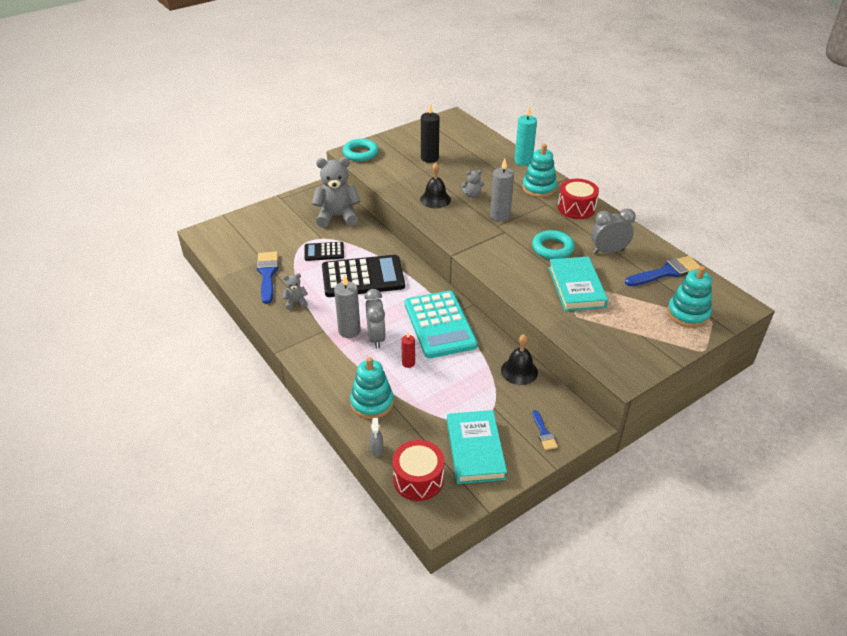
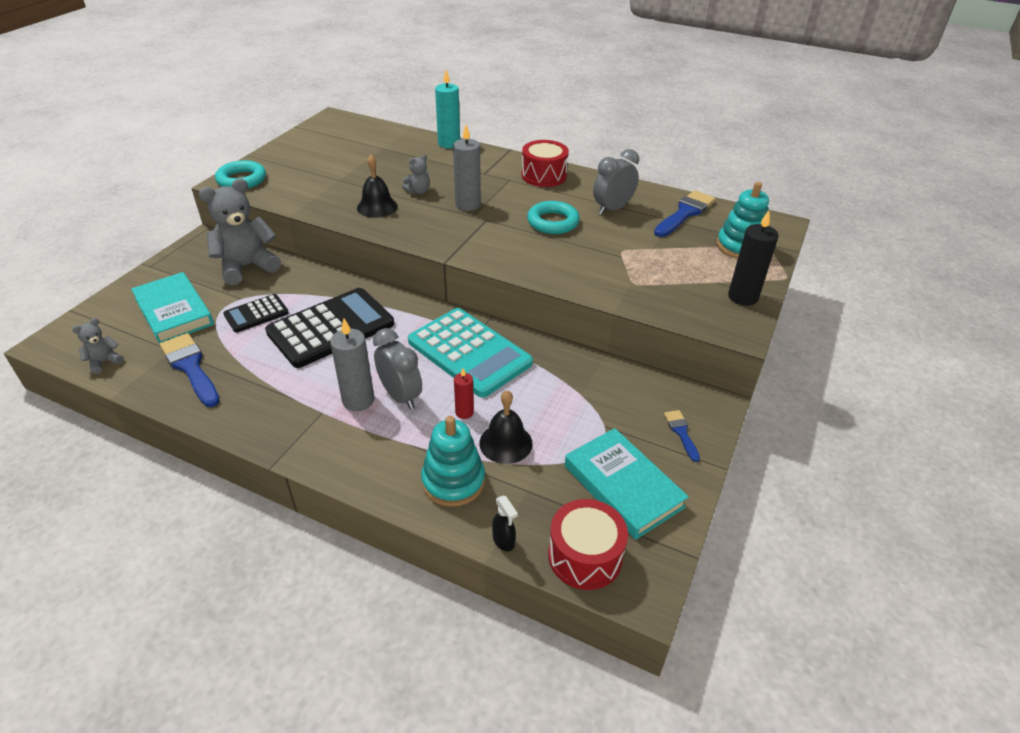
camera: 30 degrees left, 0 degrees up
(296, 302) = (257, 390): grey teddy bear -> grey teddy bear (104, 362)
(377, 449) = (503, 541): grey spray bottle -> black spray bottle
(429, 158) = (336, 165): black candle -> black candle (743, 297)
(519, 371) = (600, 372): black bell -> black bell (505, 443)
(539, 188) = (488, 166): turquoise stacking toy -> none
(544, 433) = (681, 432): blue brush -> blue brush turned 150 degrees counterclockwise
(576, 287) = (611, 254): turquoise book -> turquoise book (174, 312)

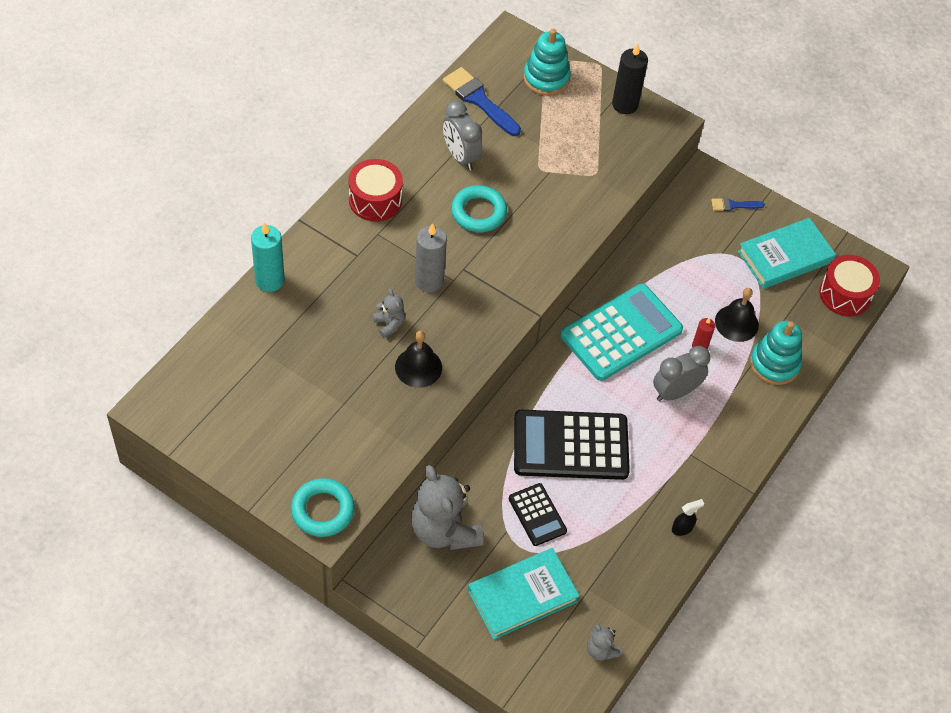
camera: 85 degrees left, 15 degrees up
(190, 367) = (617, 568): blue brush -> none
(331, 328) = (570, 445): black calculator -> black calculator turned 60 degrees counterclockwise
(358, 400) = (677, 425): grey candle -> none
(503, 541) = (831, 340): black spray bottle -> black spray bottle (682, 528)

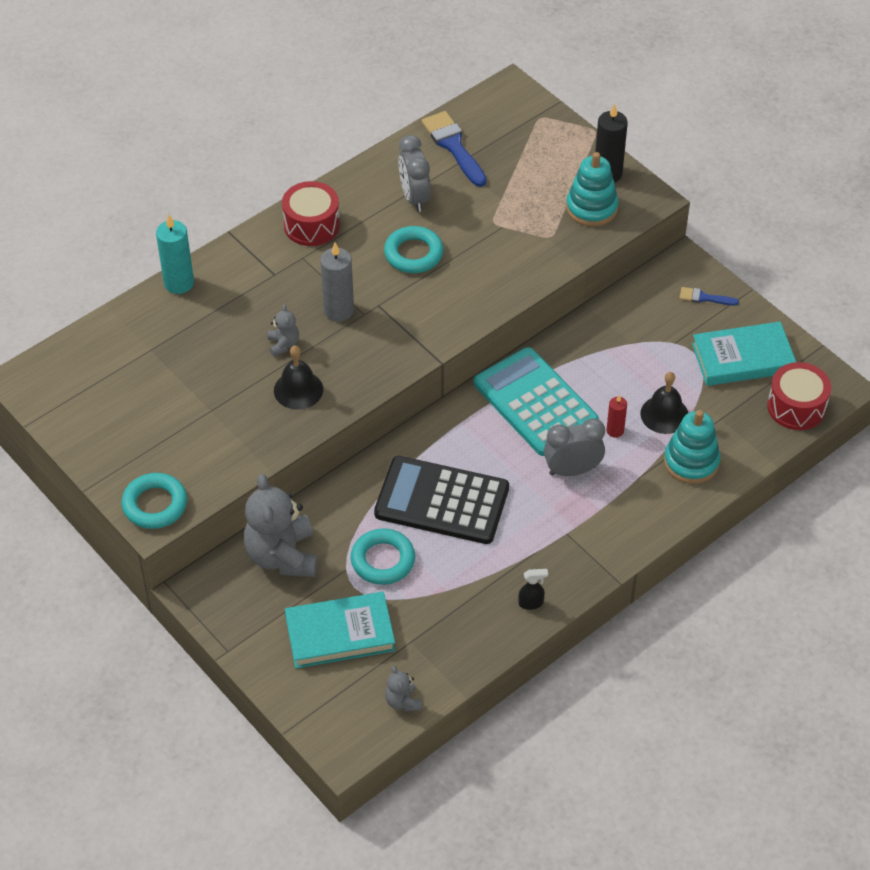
camera: 20 degrees right, 5 degrees down
(537, 515) = (383, 560): black calculator -> turquoise ring
(546, 78) = (532, 135): turquoise stacking toy -> turquoise stacking toy (591, 208)
(621, 333) = (535, 402): turquoise calculator -> turquoise calculator turned 105 degrees counterclockwise

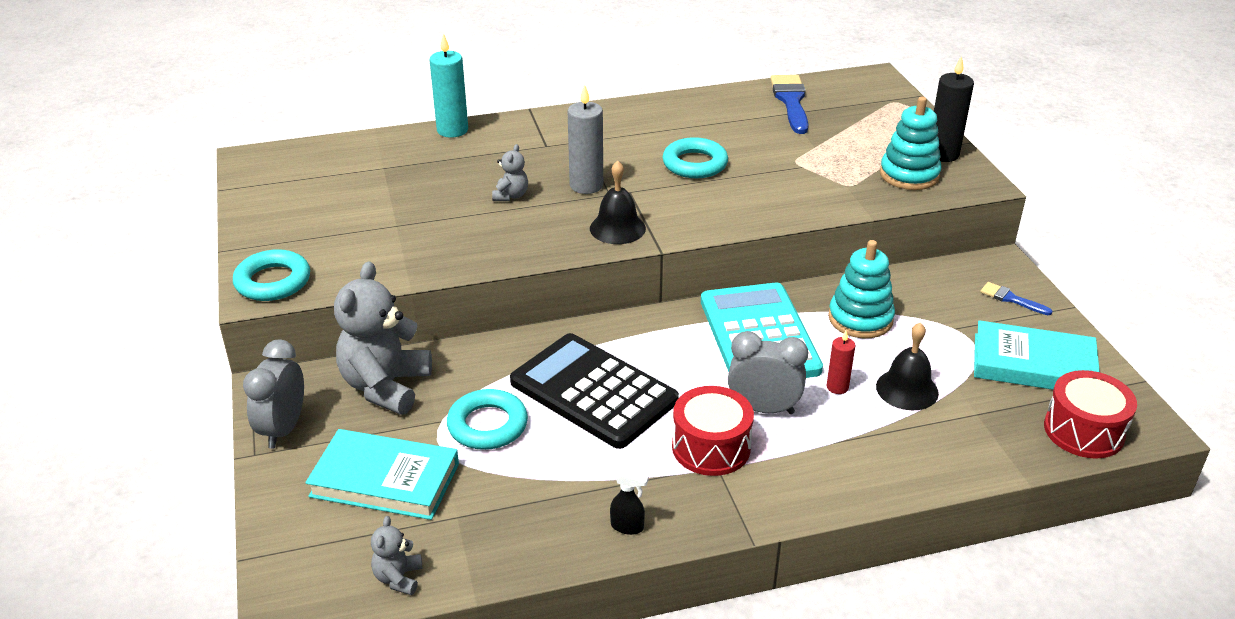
camera: 25 degrees right, 15 degrees down
(298, 390) = (495, 233): black bell -> black bell (617, 228)
(311, 225) = (610, 121): red drum -> red drum (711, 447)
(414, 197) = (726, 126): grey clock -> grey clock (283, 429)
(691, 462) = (917, 445): turquoise stacking toy -> turquoise stacking toy (860, 319)

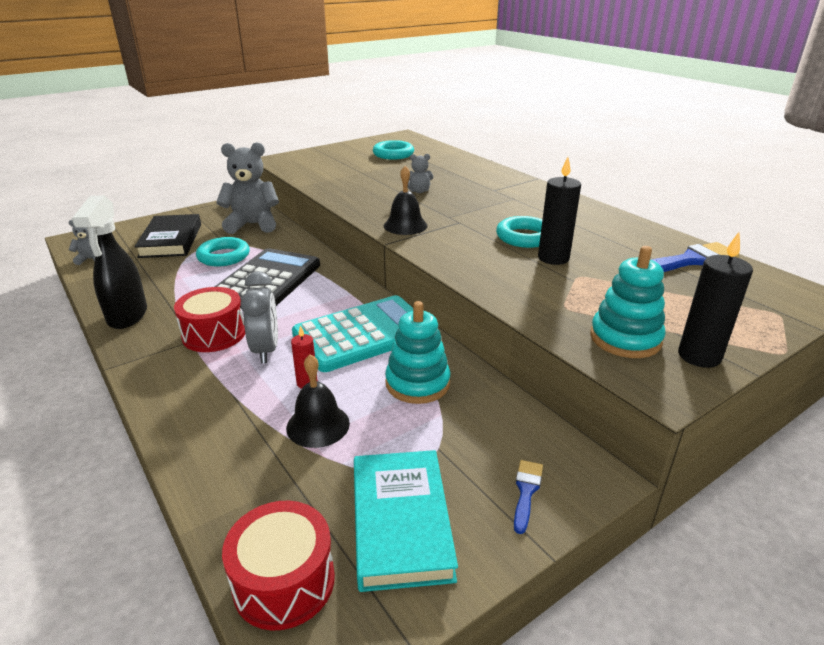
camera: 70 degrees right, 5 degrees down
(273, 281) = (289, 160): turquoise ring -> turquoise ring (393, 154)
(283, 429) = (210, 210): grey clock -> none
(385, 480) = (171, 240): turquoise book -> black book
(452, 130) = (483, 165): turquoise candle -> none
(586, 185) = (453, 208): grey candle -> none
(627, 527) = (127, 316): black spray bottle -> black spray bottle, size x2.32
(752, 163) = (553, 258): none -> black candle

